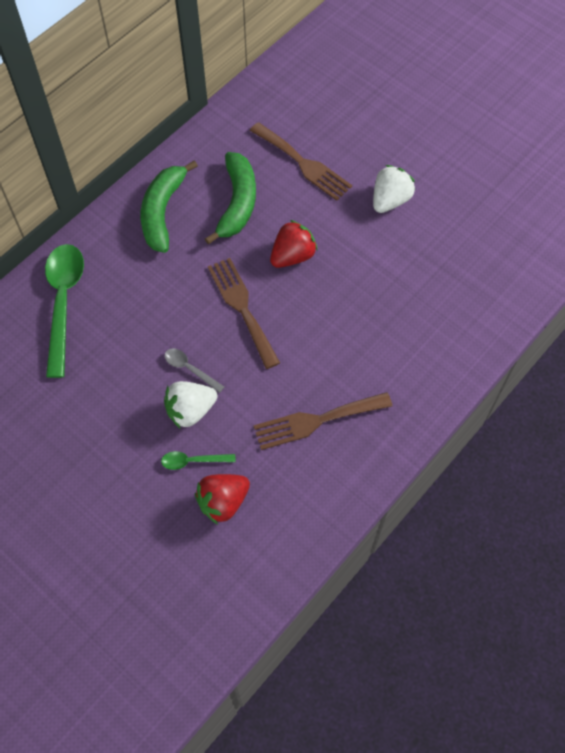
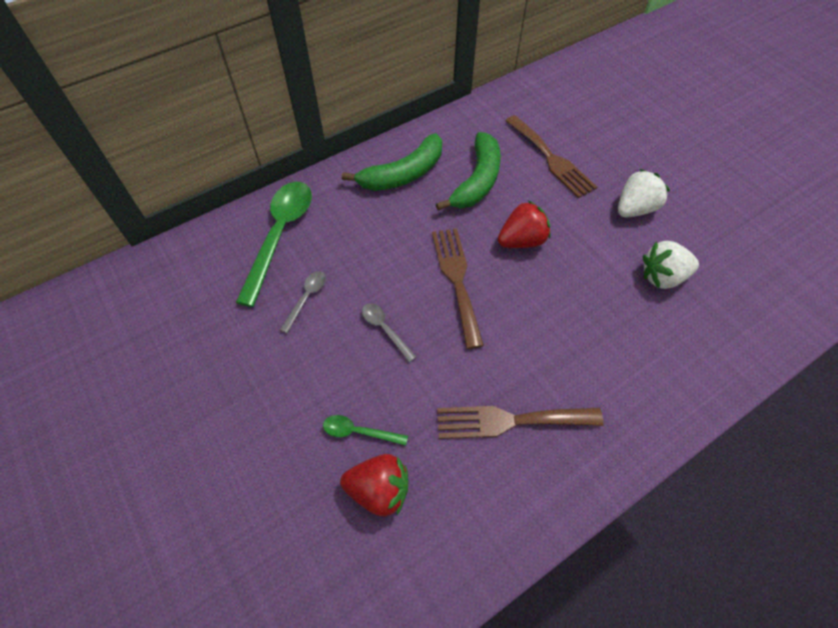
camera: 15 degrees right, 5 degrees down
(109, 357) = (306, 298): none -> grey spoon
(163, 212) = (402, 174): green banana -> green banana turned 150 degrees counterclockwise
(190, 410) = (373, 374): white strawberry -> white strawberry (662, 277)
(223, 502) = (379, 490): red strawberry -> red strawberry turned 150 degrees counterclockwise

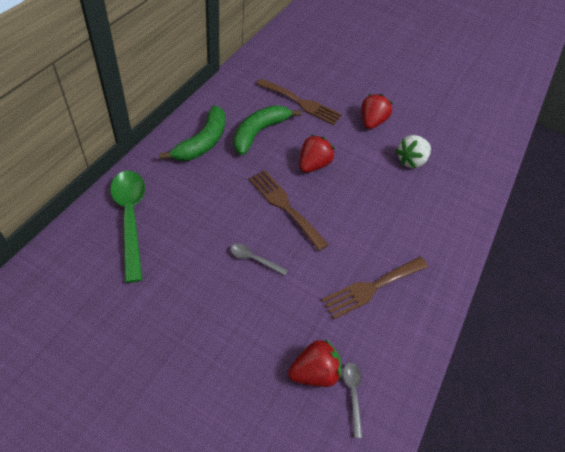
camera: 35 degrees left, 5 degrees down
(306, 298) = (181, 258): grey spoon -> grey spoon (352, 394)
(359, 432) = (277, 338): green spoon -> none
(476, 181) = (259, 132): green banana -> green banana turned 135 degrees counterclockwise
(634, 209) = (371, 122): white strawberry -> red strawberry

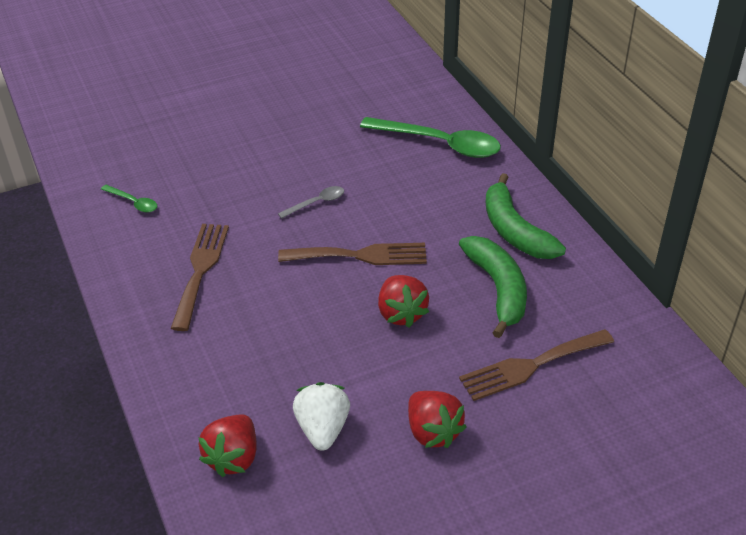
camera: 135 degrees right, 10 degrees down
(314, 372) = (175, 190): red strawberry -> red strawberry (233, 457)
(352, 394) = (133, 202): grey spoon -> green spoon

